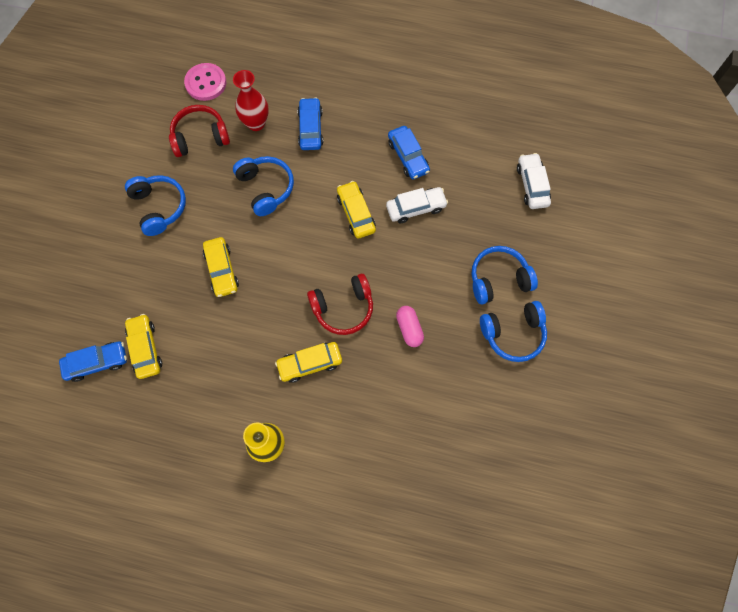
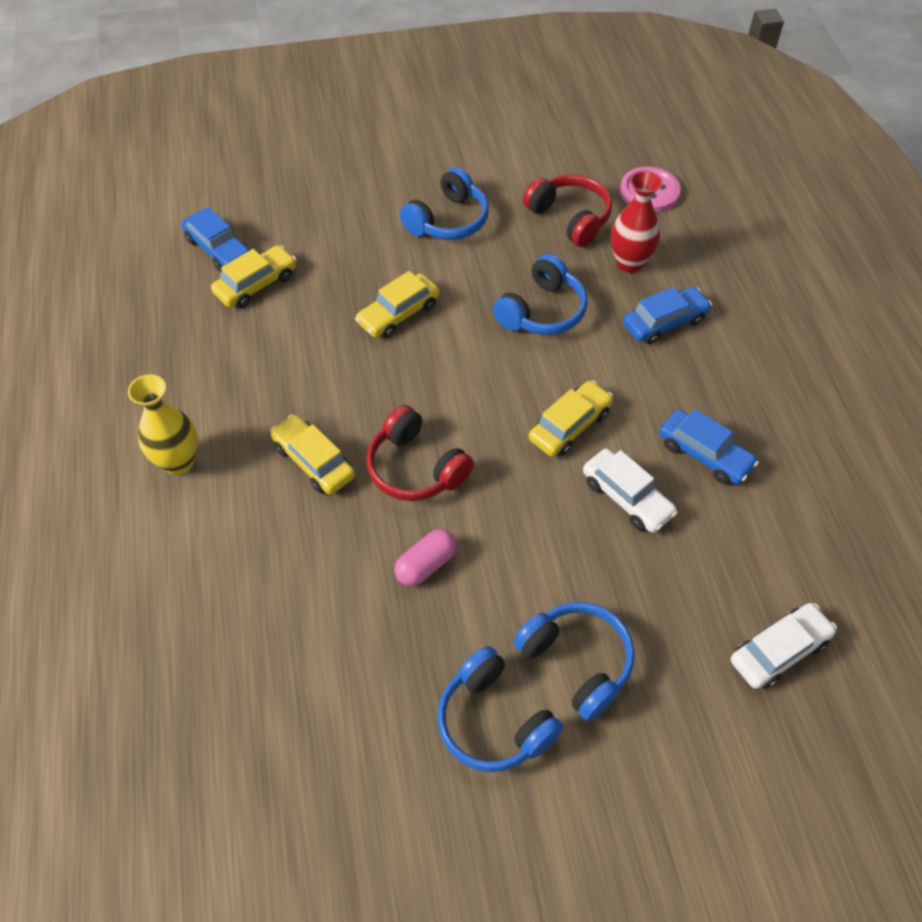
camera: 65 degrees right, 15 degrees down
(408, 156) = (704, 454): blue car -> blue car turned 90 degrees counterclockwise

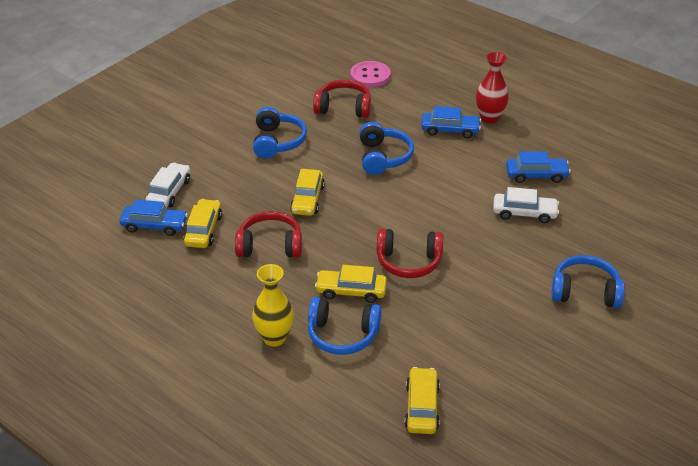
camera: 40 degrees left, 15 degrees down
(297, 346) = (270, 245): none -> red headphones
(426, 565) = (468, 298): pink capsule -> none
(493, 721) = (579, 339): blue headphones -> blue headphones (342, 335)
(570, 426) = (461, 199): yellow car -> yellow car (422, 407)
(629, 263) = (400, 113): red vase -> red vase (489, 118)
(664, 322) = (450, 130): blue car -> blue car turned 75 degrees clockwise
(779, 651) = (659, 232): white car -> white car (169, 192)

